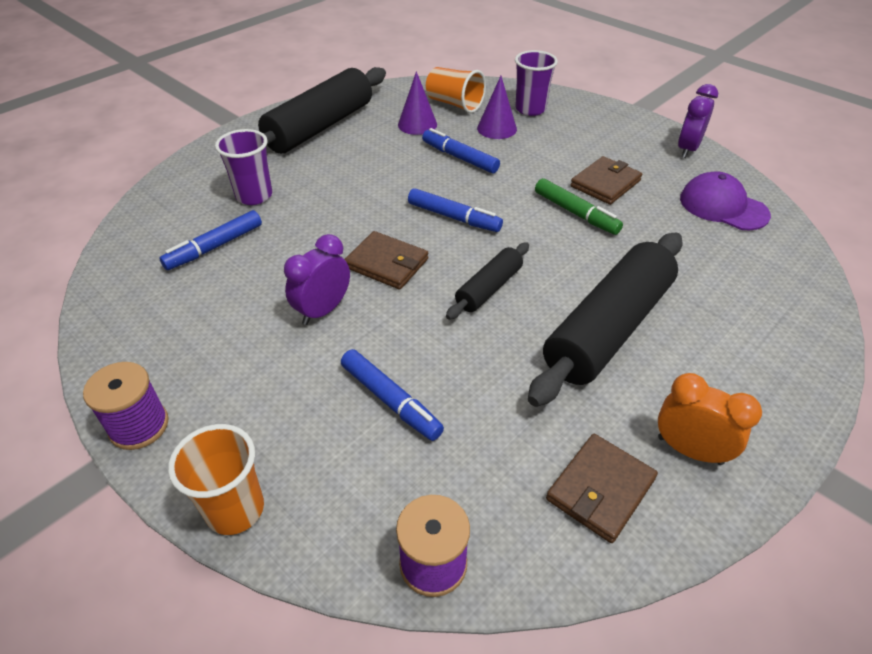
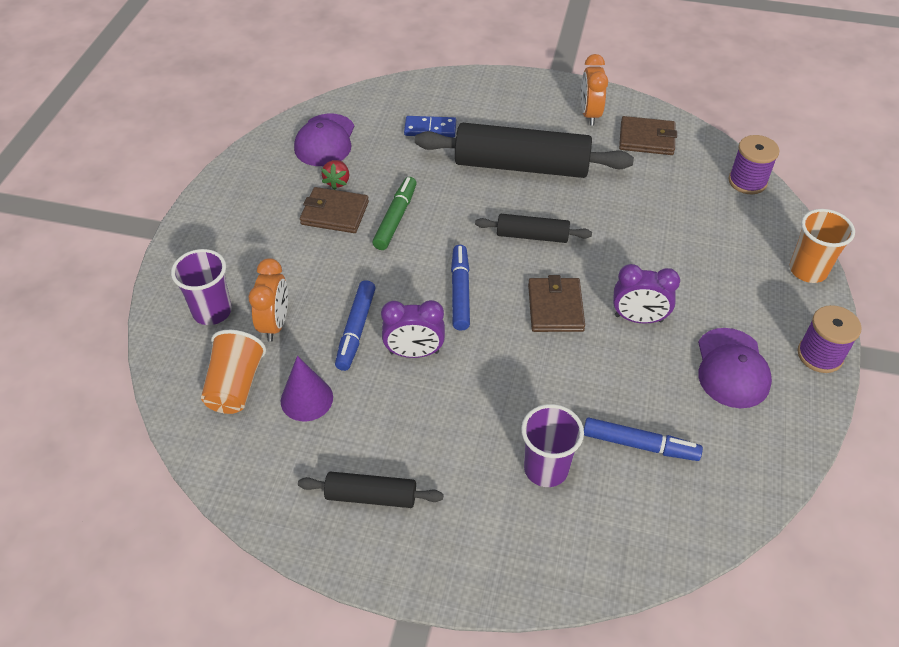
camera: 120 degrees left, 5 degrees up
(206, 343) = (732, 368): none -> purple cap
(320, 127) = (371, 496): black rolling pin -> black rolling pin, size x0.50
(390, 400) = (675, 242): blue marker -> none
(496, 128) = (275, 324): purple cone -> orange clock
(650, 196) = (337, 182): none -> red strawberry
(687, 149) = (237, 176): purple clock -> purple clock (414, 352)
(715, 282) = (430, 129): none -> blue domino

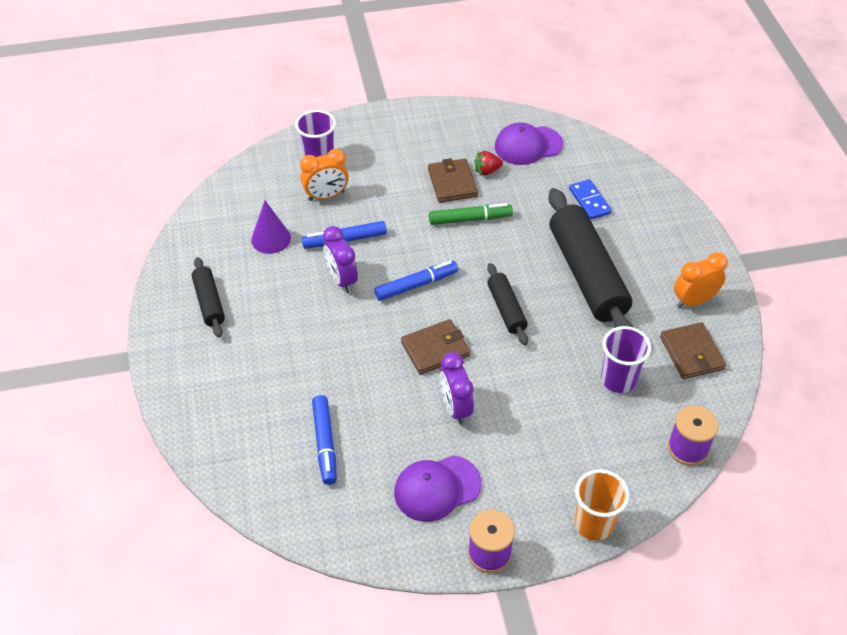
camera: 65 degrees right, 0 degrees up
(235, 386) = (263, 199): orange cup -> none
(546, 469) = (275, 391): purple cup -> purple cup (618, 380)

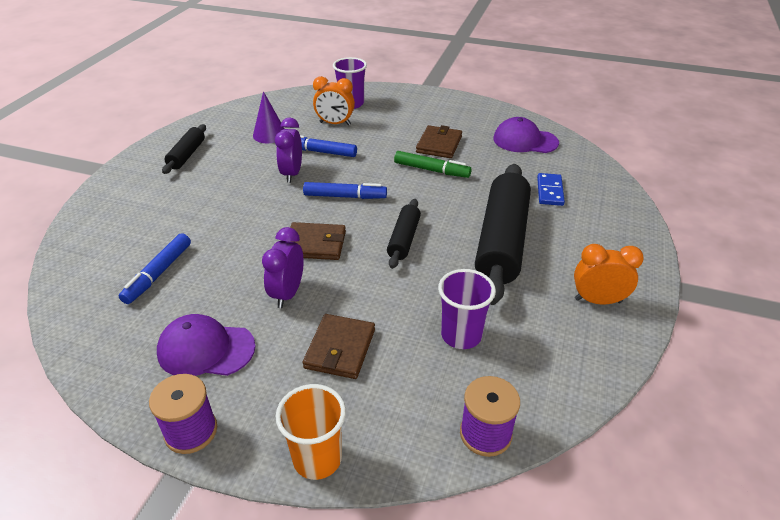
camera: 30 degrees right, 10 degrees down
(487, 171) = (475, 146): red strawberry -> none
(691, 353) = (560, 344): brown wallet -> brown wallet (340, 349)

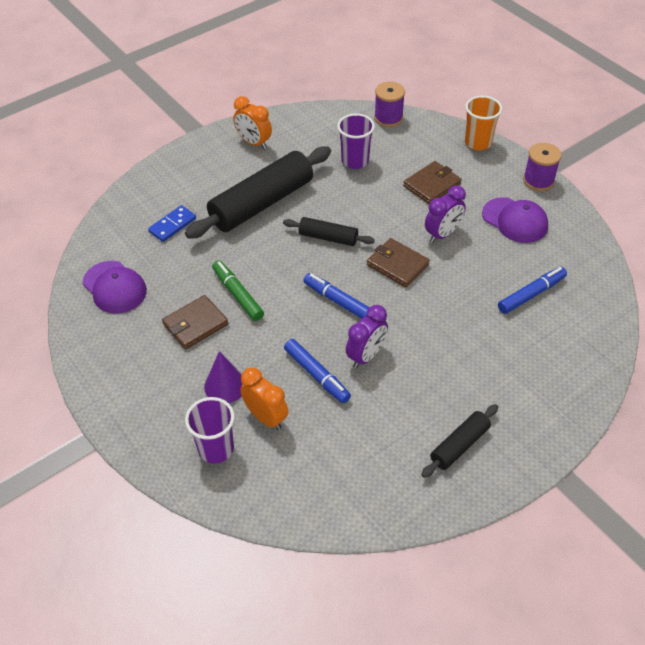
camera: 145 degrees left, 10 degrees up
(269, 134) = (350, 436): purple cone -> purple cone (225, 386)
(404, 239) = (328, 237): black rolling pin -> black rolling pin turned 60 degrees clockwise

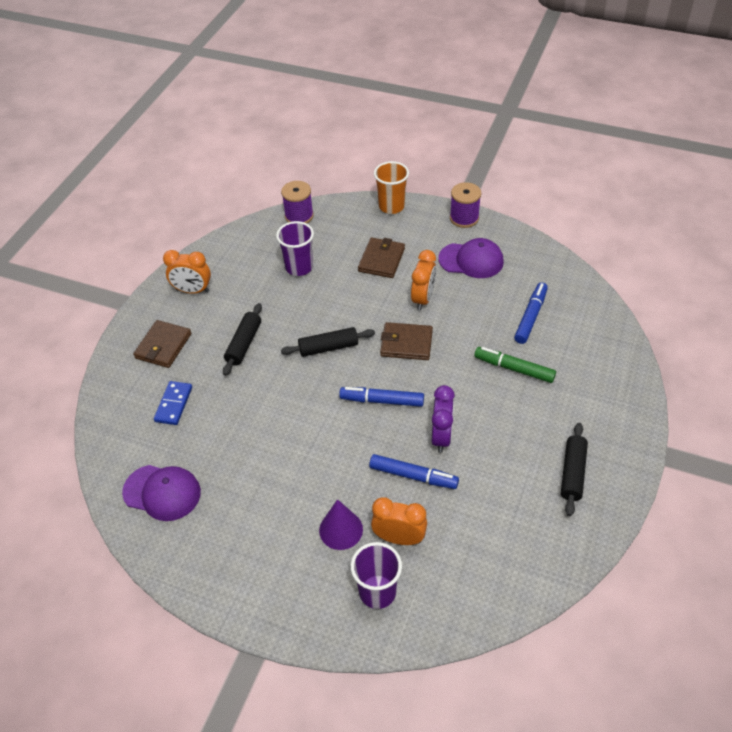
camera: 30 degrees left, 0 degrees up
(195, 324) = (269, 487): brown wallet -> brown wallet (163, 346)
(238, 295) = (287, 439): green marker -> green marker (514, 369)
(262, 203) = (244, 344): black rolling pin -> black rolling pin, size x0.50
(442, 234) = (423, 299): purple clock -> orange clock

